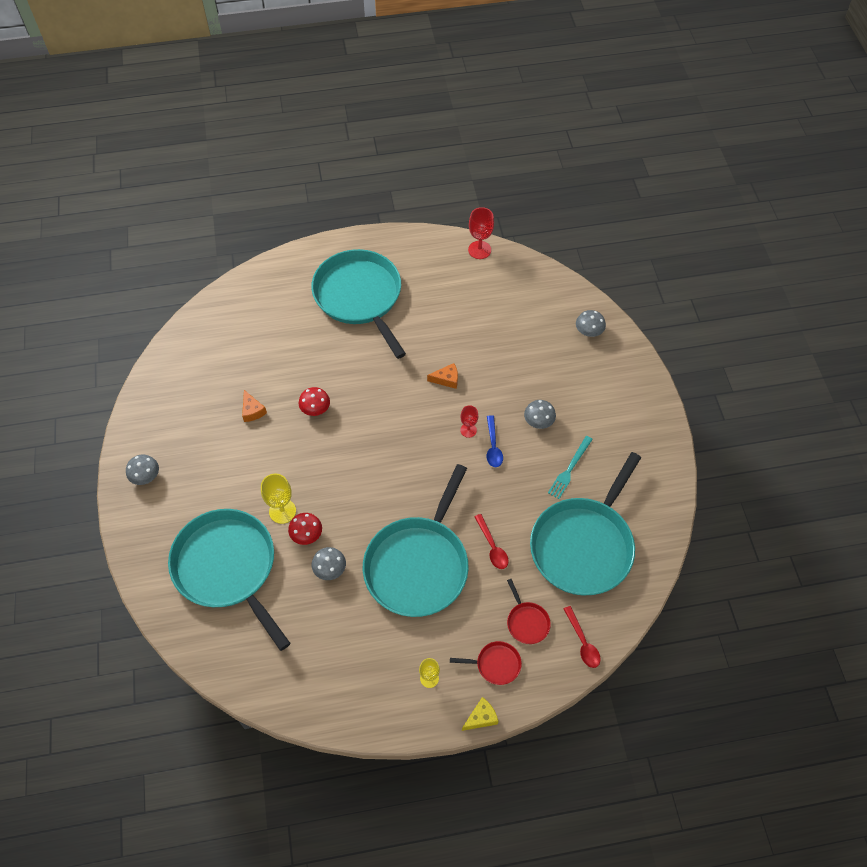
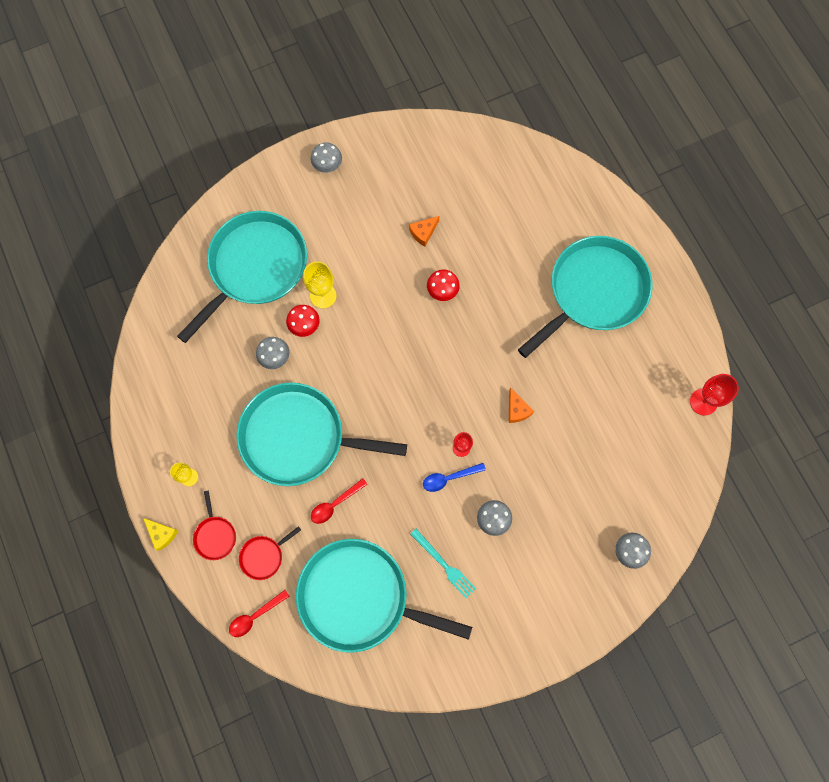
camera: 75 degrees right, 15 degrees up
(569, 469) = (444, 565): turquoise fork -> turquoise fork turned 150 degrees counterclockwise

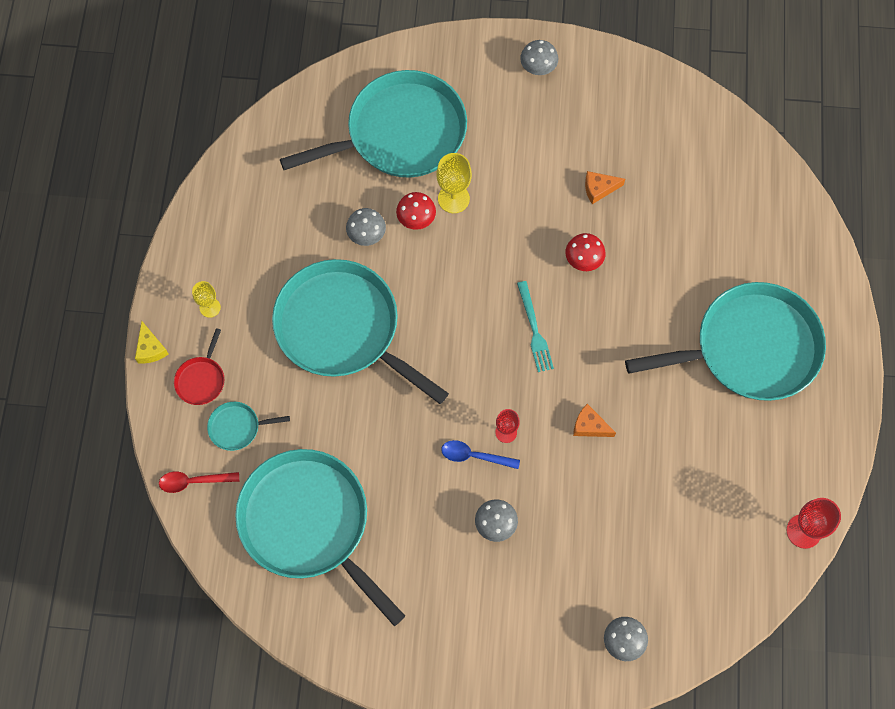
camera: 30 degrees right, 5 degrees down
(264, 556) = (237, 427): red pan -> turquoise pan
(335, 504) = (340, 416): red spoon -> none
(444, 565) = (416, 541): turquoise fork -> turquoise fork (534, 330)
(517, 410) = (589, 426): orange cheese -> orange cheese turned 105 degrees clockwise

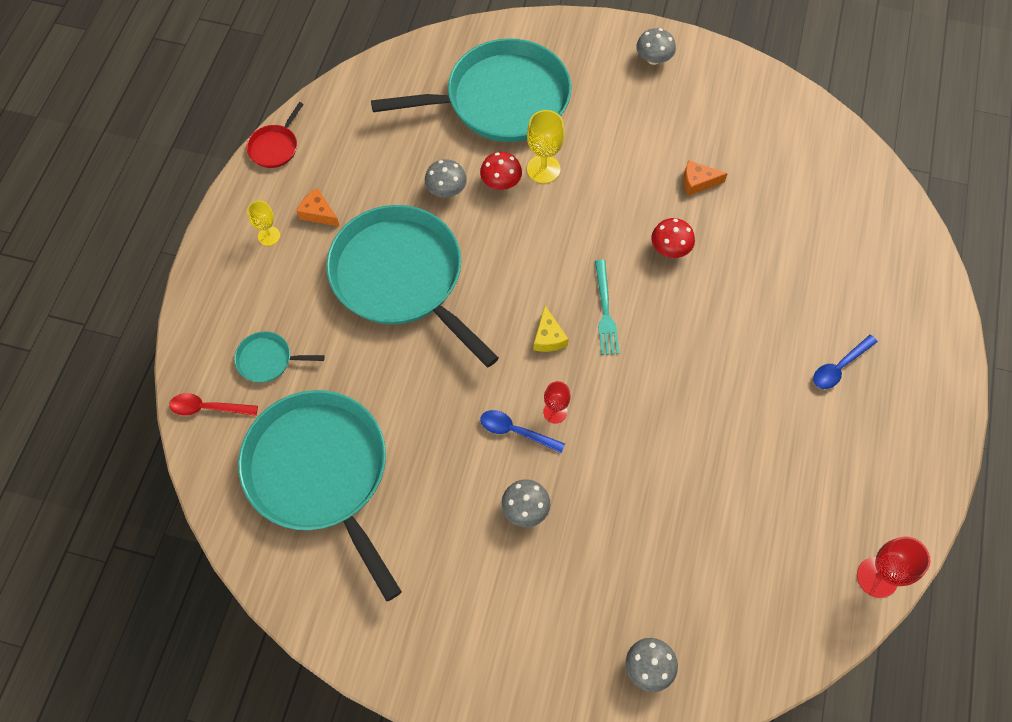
camera: 10 degrees right, 5 degrees down
(150, 349) = (198, 266): yellow cheese -> yellow cheese (548, 337)
(201, 379) = (242, 305): red pan -> red pan (275, 147)
(589, 426) = (648, 420): orange cheese -> orange cheese (318, 213)
(750, 348) = (839, 367): turquoise pan -> blue spoon

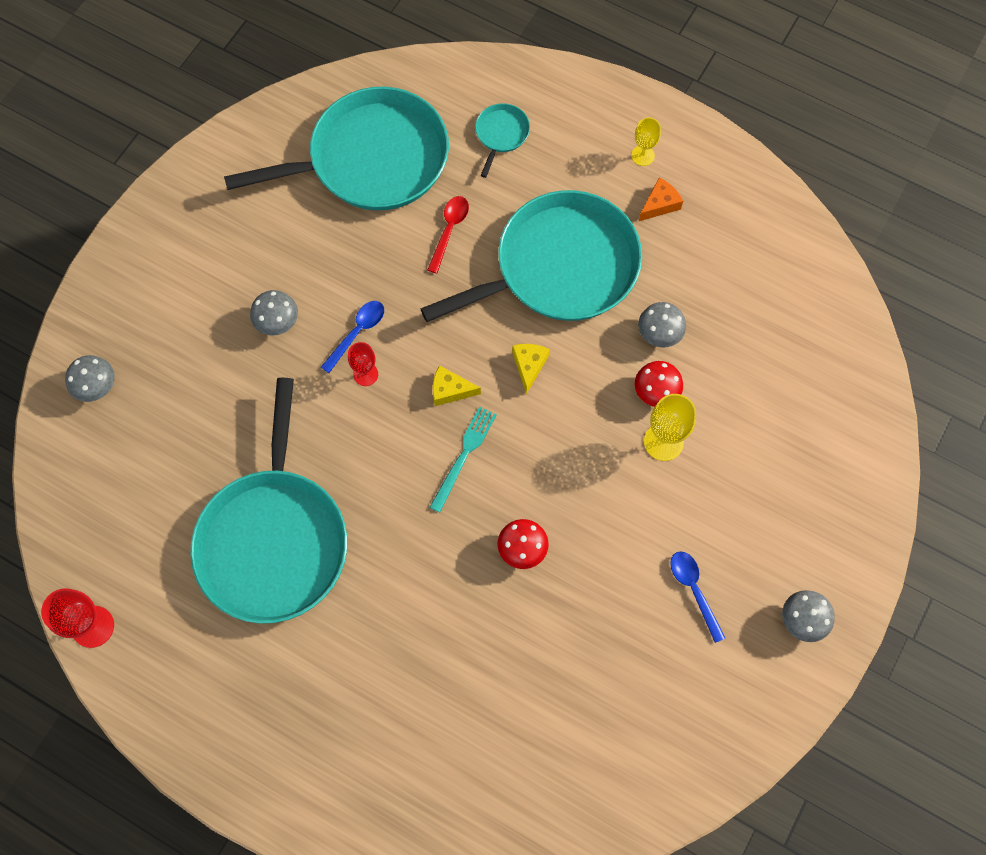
camera: 105 degrees right, 5 degrees up
(208, 408) = (466, 80): red spoon -> red spoon (449, 230)
(275, 147) = (755, 177): red pan -> none
(501, 100) = (773, 420): turquoise pan -> turquoise pan (274, 540)
(505, 280) = (529, 366): none -> yellow cheese
(605, 311) = (464, 455): turquoise fork -> turquoise fork turned 105 degrees clockwise
(698, 182) = (604, 611): orange cheese -> none
(839, 367) = (322, 683): blue spoon -> blue spoon (694, 590)

